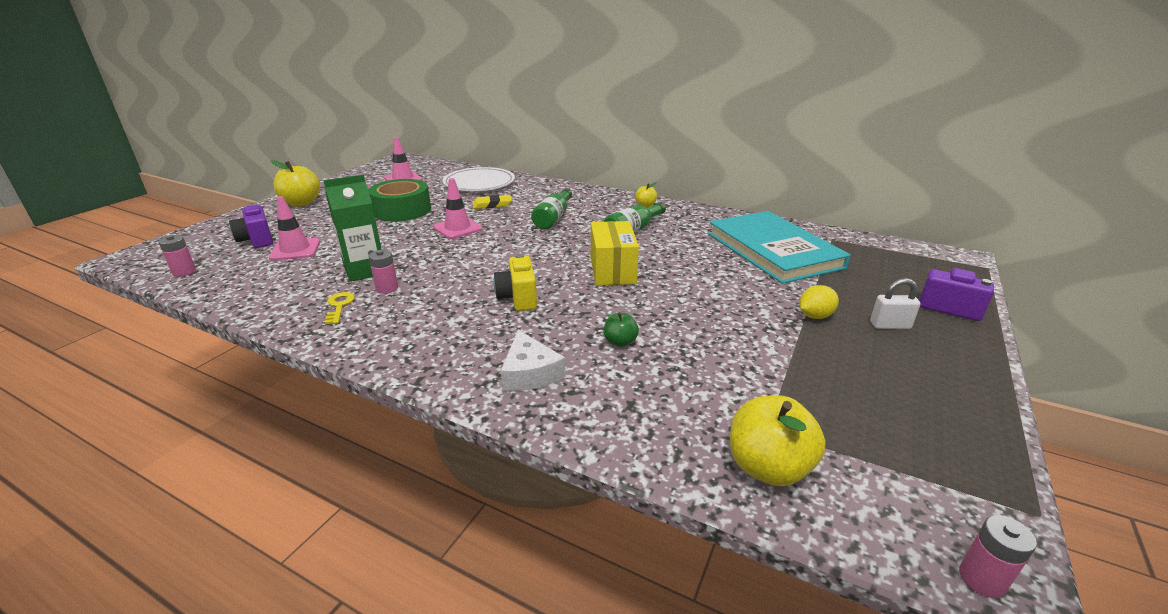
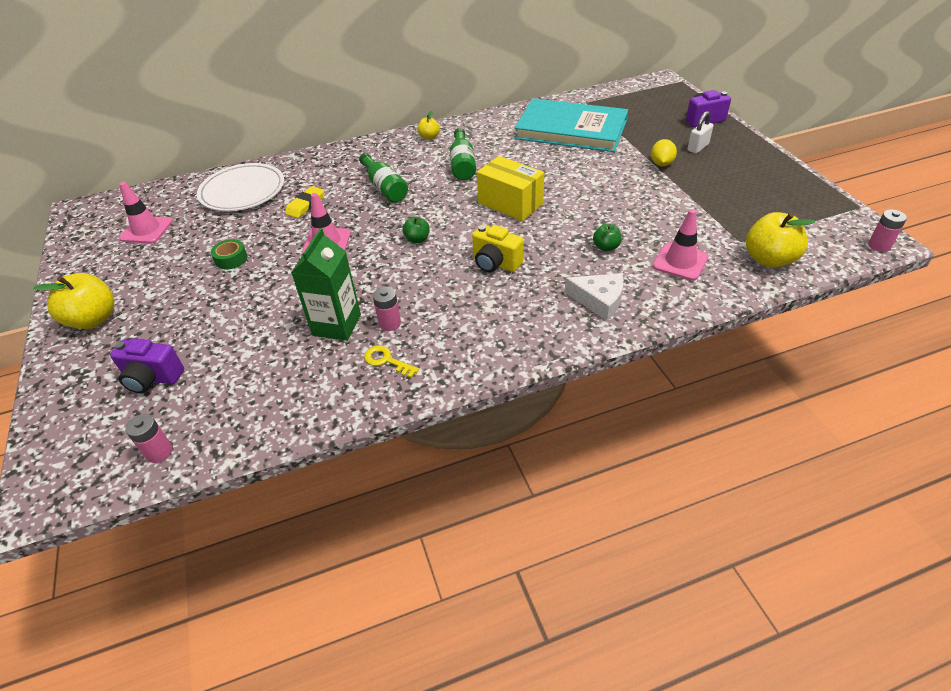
camera: 45 degrees left, 15 degrees up
(295, 250) = (222, 356): pink traffic cone -> pink traffic cone (680, 262)
(402, 210) = (231, 259): green tape -> green tape, size x0.46
(506, 255) = (417, 239): none -> green apple

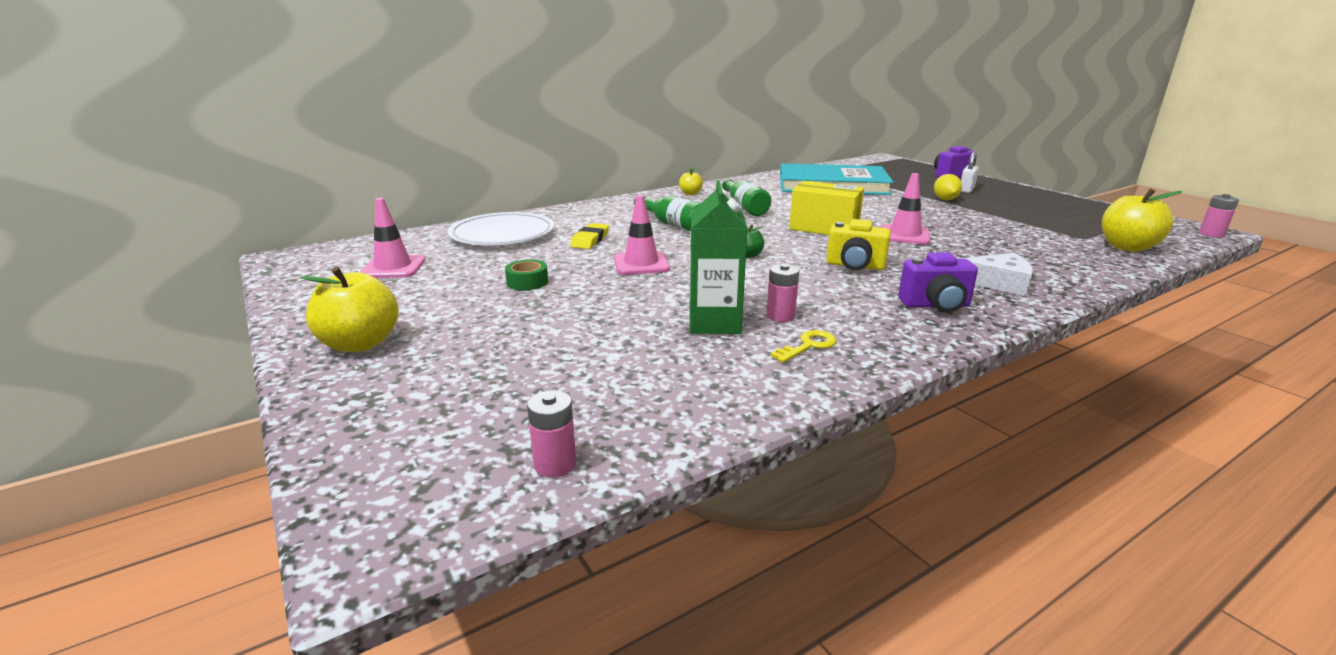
camera: 15 degrees left, 20 degrees down
(152, 378) = (490, 390): purple camera -> purple camera (935, 305)
(386, 361) = (808, 346): yellow key -> yellow key turned 120 degrees clockwise
(606, 247) = (959, 249): green apple -> none
(680, 262) = (1045, 253): pink traffic cone -> pink traffic cone (904, 235)

